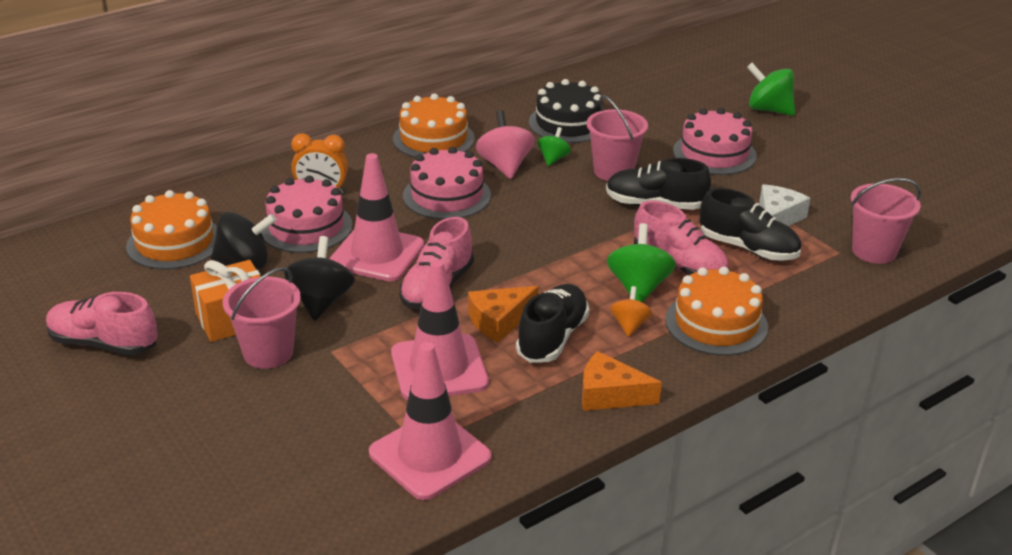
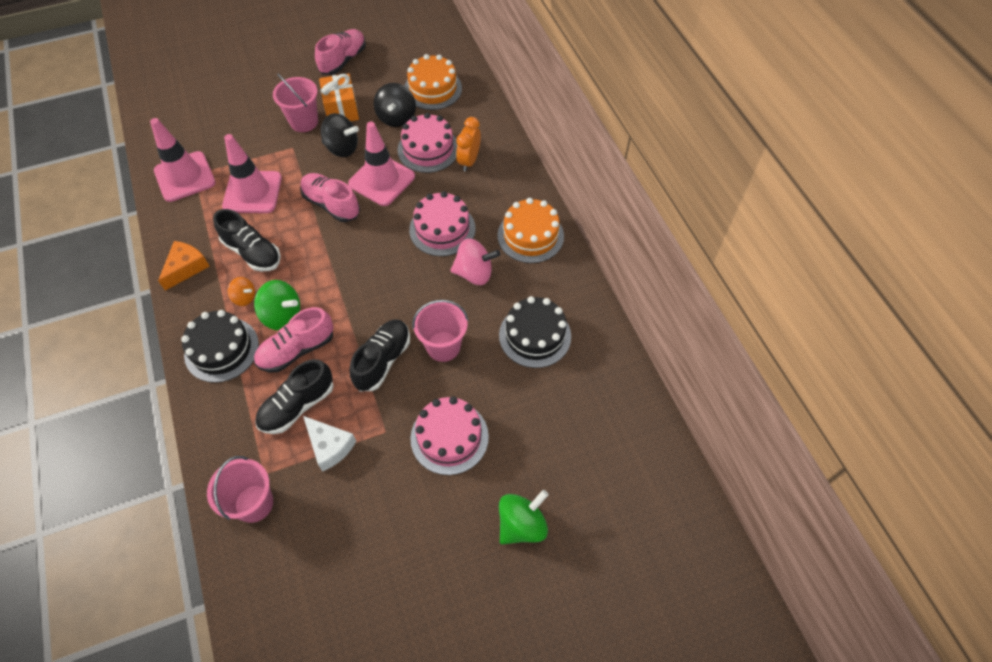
camera: 105 degrees right, 25 degrees up
(499, 321) = (282, 229): orange cheese -> none
(553, 159) = (476, 308): green spinning top -> none
(716, 323) = (221, 349): orange cake -> black cake

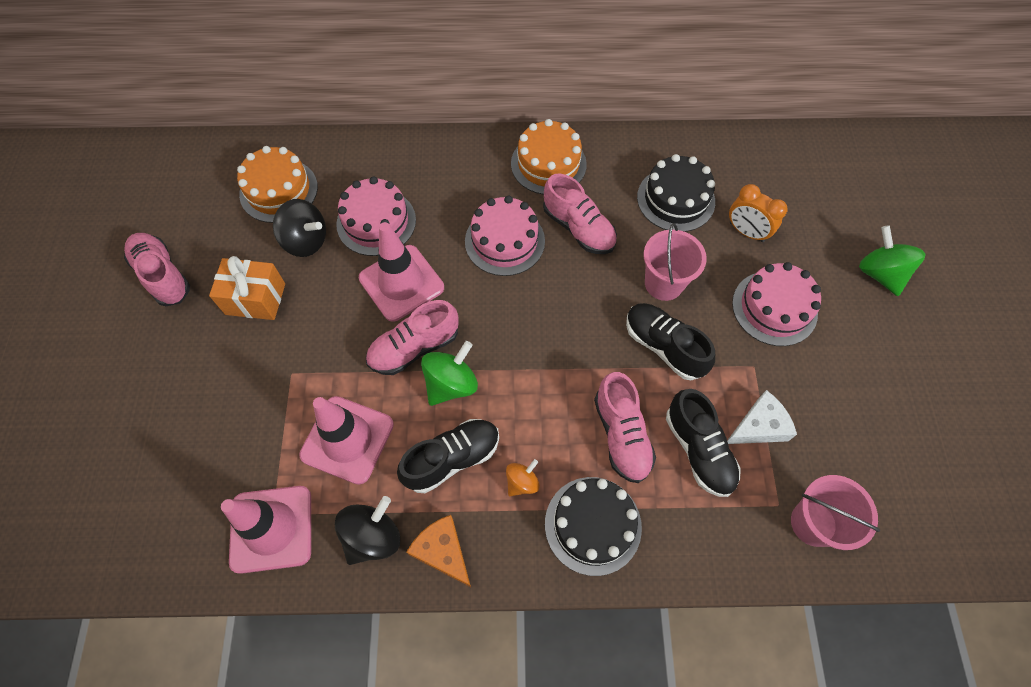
camera: 70 degrees left, 5 degrees up
(282, 315) = (566, 441): green spinning top -> green spinning top (451, 384)
(304, 122) = (251, 349): pink bucket -> none
(342, 148) = (325, 314): black spinning top -> black spinning top (372, 536)
(469, 161) = (416, 187): orange clock -> orange clock (746, 232)
(474, 273) = (578, 228): pink spinning top -> pink shoe

